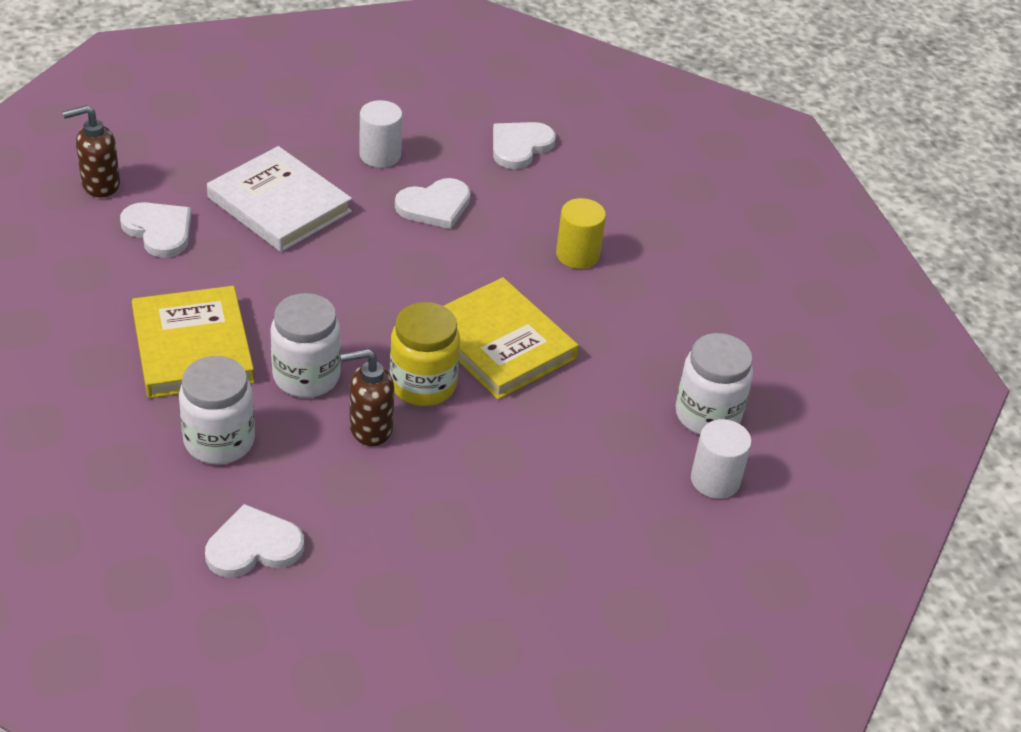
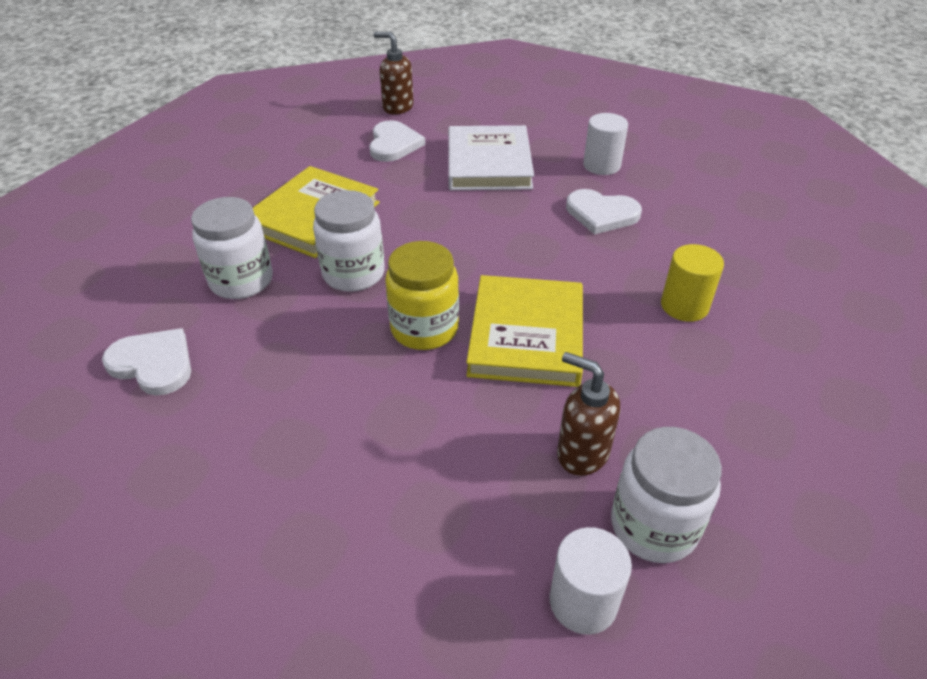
camera: 50 degrees right, 0 degrees up
(370, 428) = (343, 335): brown soap dispenser -> brown soap dispenser (582, 453)
(520, 146) = (727, 206): white heart -> none

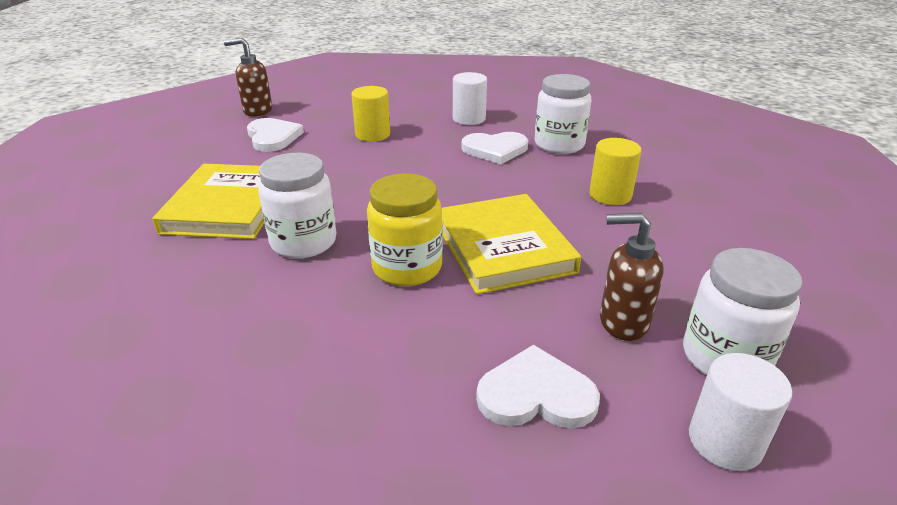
camera: 25 degrees left, 10 degrees down
(153, 364) = (117, 384): white heart -> white heart (536, 394)
(241, 281) = (182, 278): white jar -> white jar (559, 145)
(489, 163) = (372, 134): white book -> yellow cylinder

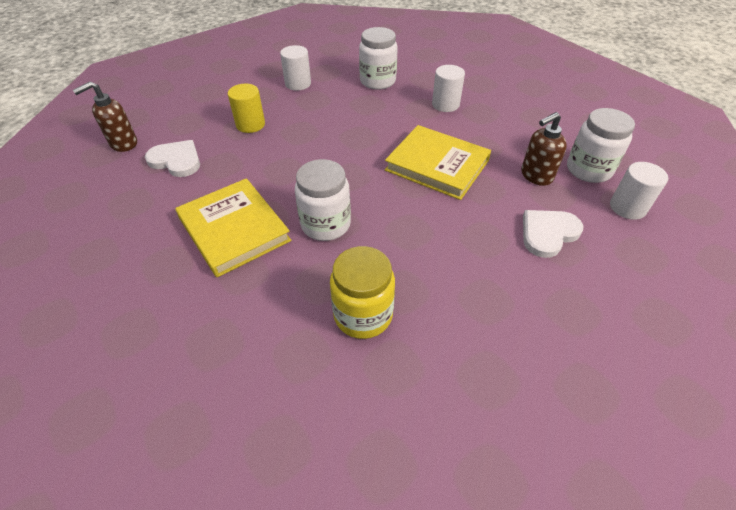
camera: 40 degrees left, 15 degrees up
(407, 267) = (407, 205): yellow jar -> yellow jar (363, 315)
(495, 150) = (346, 101): white heart -> none
(610, 195) = (445, 104): yellow cylinder -> white cylinder

